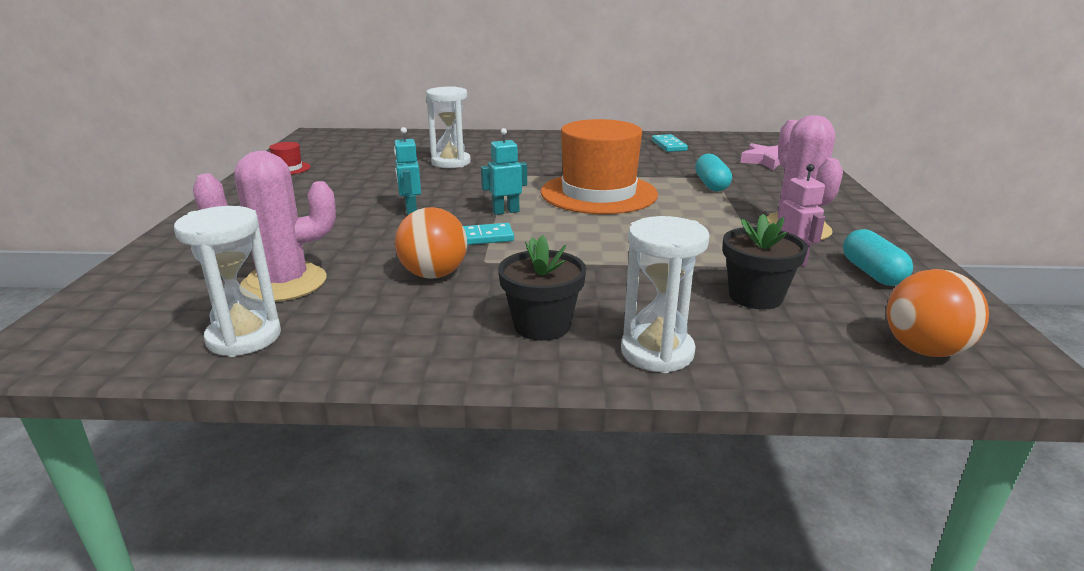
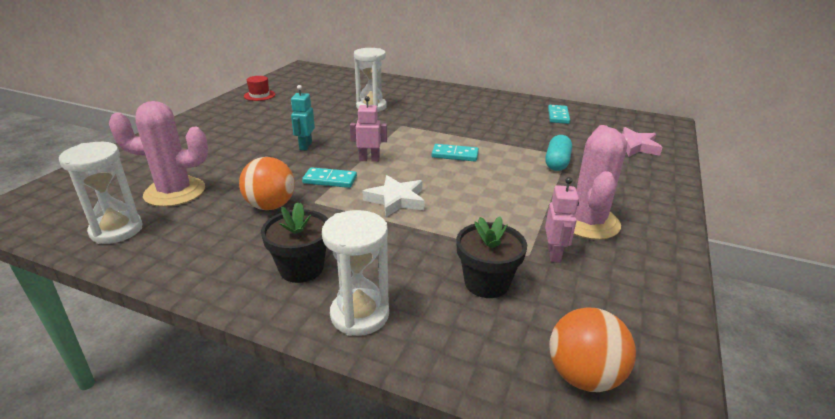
camera: 20 degrees right, 5 degrees up
(505, 211) = (369, 159): turquoise robot -> pink robot
(579, 243) = (396, 200): none -> white star
(598, 193) = (455, 155): orange hat -> turquoise domino
(872, 273) = (615, 284): turquoise capsule -> none

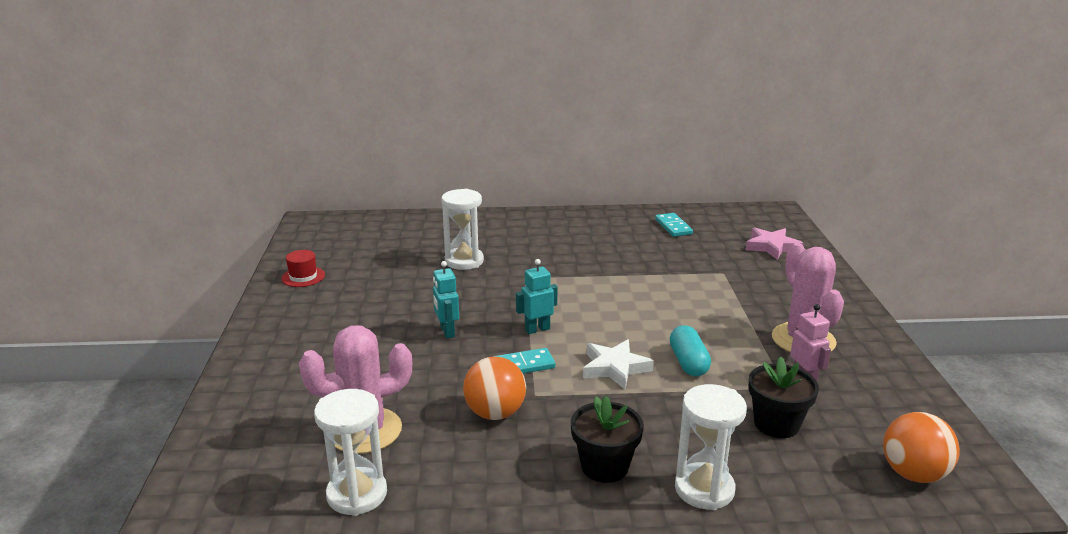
camera: 25 degrees left, 5 degrees down
(369, 159) = (537, 329): pink robot -> turquoise robot
(455, 155) = (618, 300): turquoise domino -> none
(557, 162) = (722, 283): turquoise capsule -> turquoise capsule (688, 362)

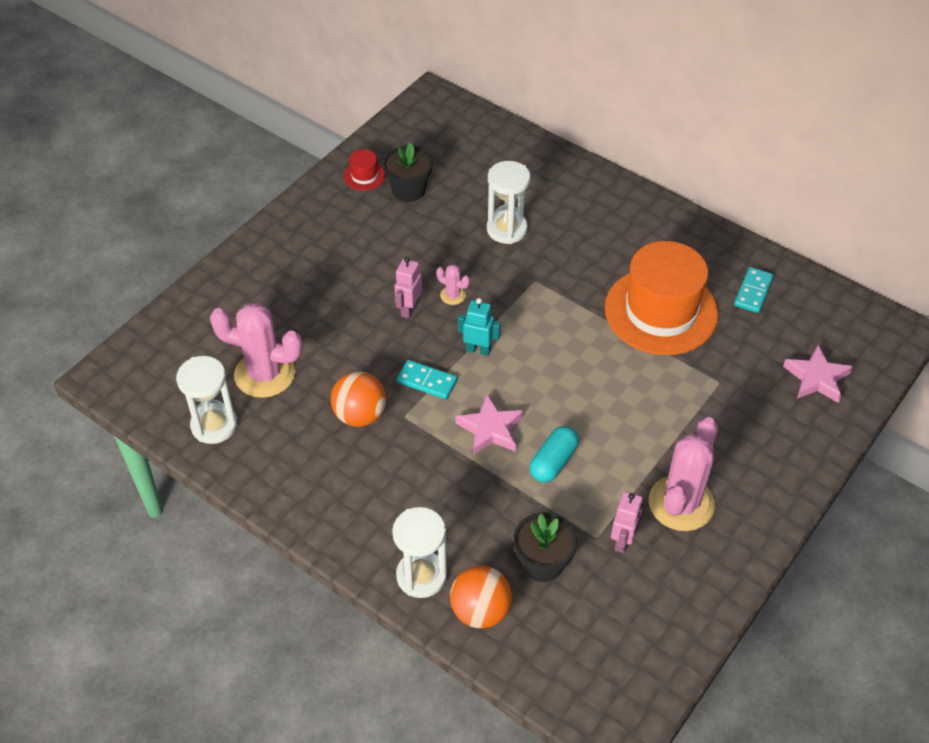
camera: 40 degrees right, 25 degrees up
(447, 332) = (409, 309): turquoise robot -> pink robot
(472, 309) = (453, 295): none -> pink cactus
(604, 466) = (380, 511): black flower pot -> black flower pot (408, 190)
(615, 368) = (490, 429): white star -> pink star
(633, 257) = (661, 311): none -> orange hat
(913, 474) = (582, 674): orange ball -> orange ball (480, 611)

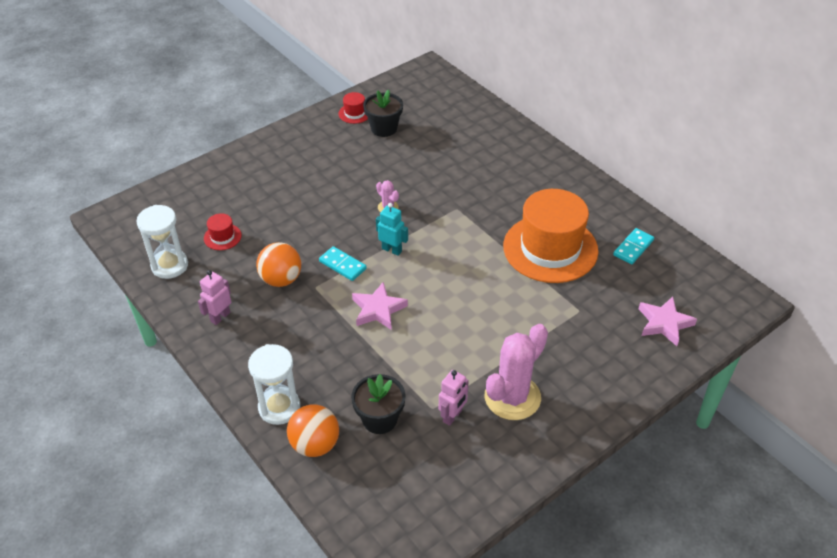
camera: 15 degrees right, 5 degrees down
(265, 374) = (222, 237): pink cactus -> red hat
(409, 309) = (350, 211): pink robot -> pink robot (220, 317)
(506, 229) = (449, 168): white hourglass -> none
(553, 462) = (419, 344): turquoise capsule -> none

